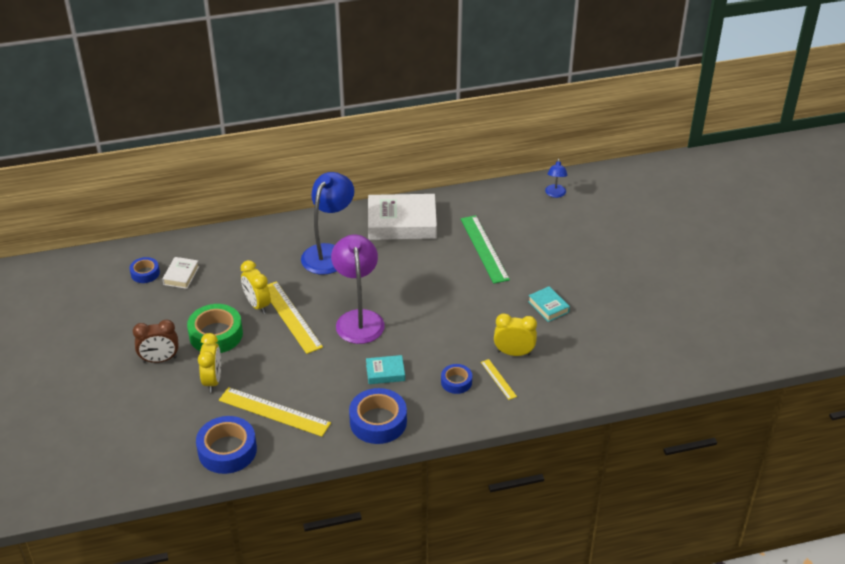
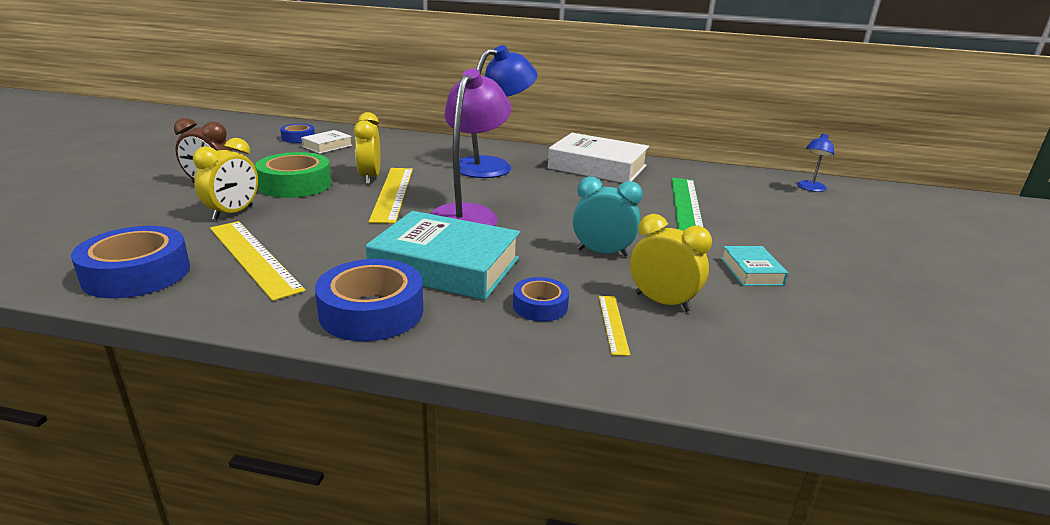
camera: 25 degrees right, 15 degrees down
(385, 373) = (445, 266): turquoise book -> turquoise book, size x2.09
(461, 324) = (602, 252): none -> turquoise clock

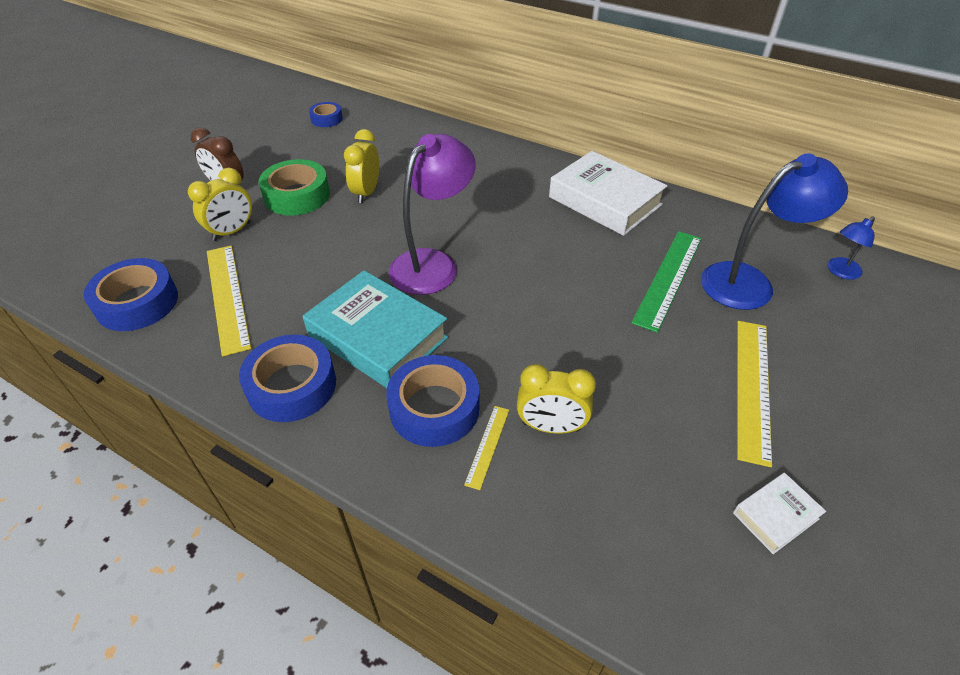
camera: 20 degrees right, 20 degrees up
(327, 146) = (348, 135): white book -> white book (775, 516)
(393, 193) = (377, 221): yellow ruler -> yellow ruler (752, 387)
(493, 166) = (494, 187): blue lamp -> blue lamp (749, 282)
(540, 306) = (434, 408): blue tape -> blue tape, size x1.78
(602, 252) = (532, 343): turquoise clock -> none
(662, 302) = (551, 427): yellow clock -> yellow clock turned 135 degrees clockwise
(751, 271) = (672, 400): turquoise book -> none

